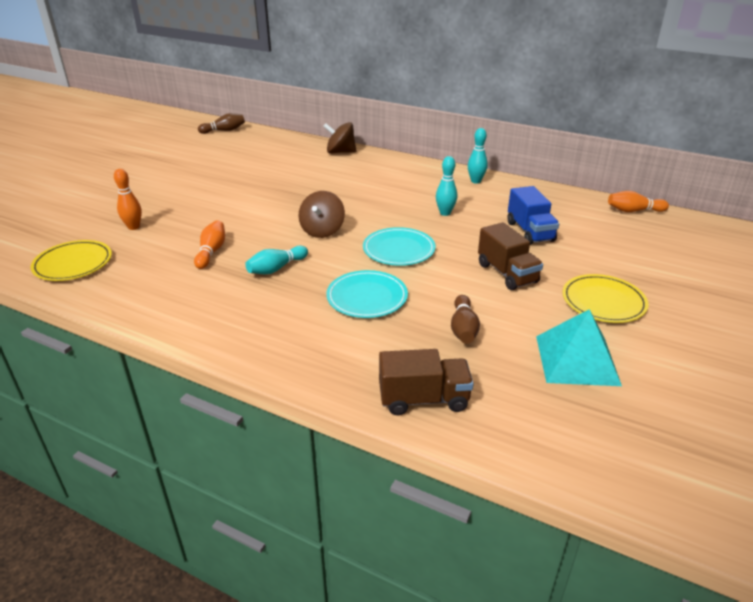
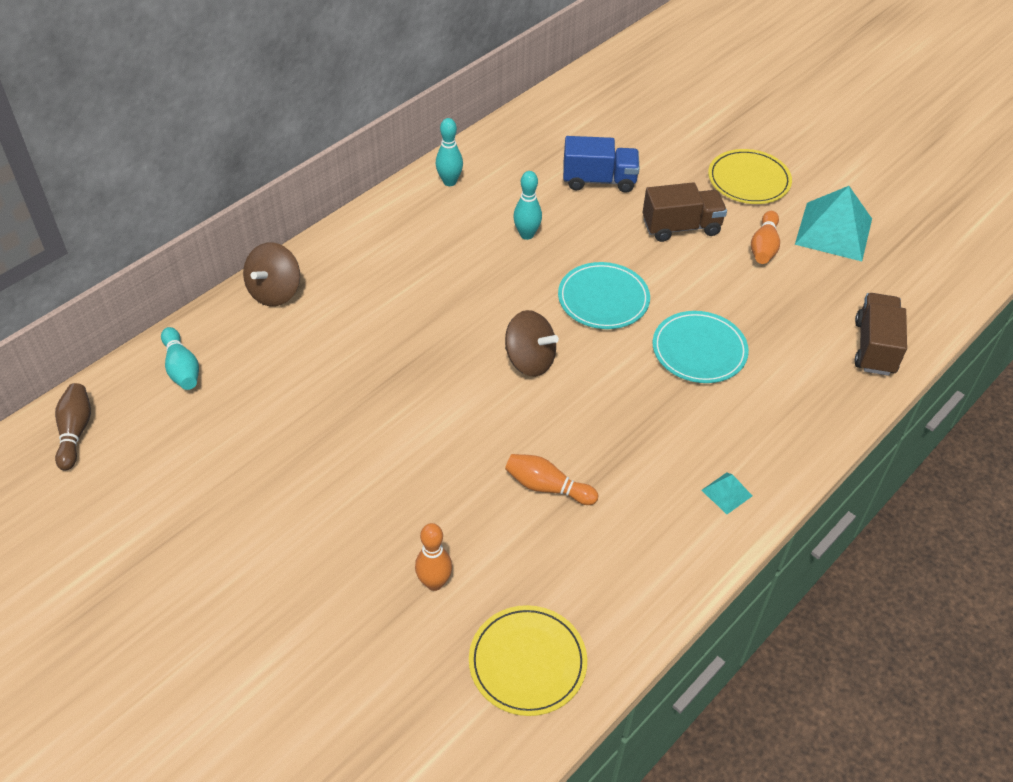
camera: 75 degrees left, 15 degrees up
(219, 325) = (727, 493): none -> turquoise pyramid
(276, 268) = (613, 422): turquoise bowling pin -> turquoise bowling pin (182, 368)
(463, 329) = (773, 290): brown bowling pin -> none
(633, 211) = (581, 88): orange bowling pin -> orange bowling pin (764, 247)

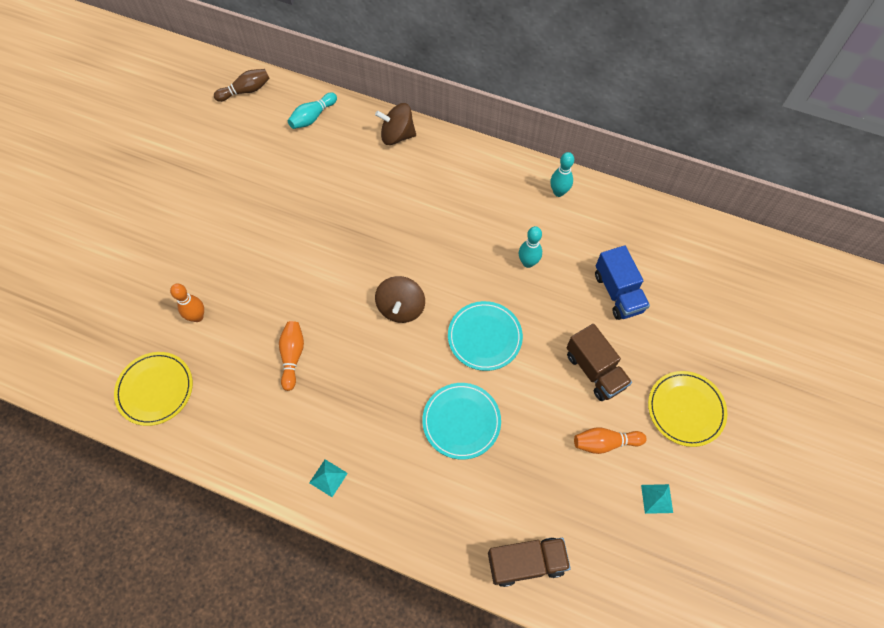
camera: 70 degrees right, 15 degrees up
(834, 231) = (657, 498): turquoise pyramid -> turquoise pyramid, size x0.45

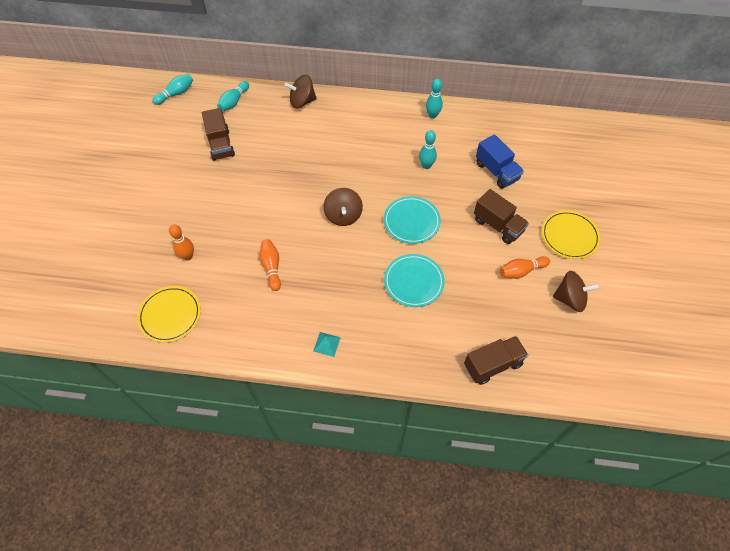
camera: 15 degrees left, 5 degrees down
(246, 91) = (176, 94): brown bowling pin -> turquoise bowling pin
(279, 173) = (221, 144): none -> brown truck
(657, 498) = (570, 299): turquoise pyramid -> brown spinning top

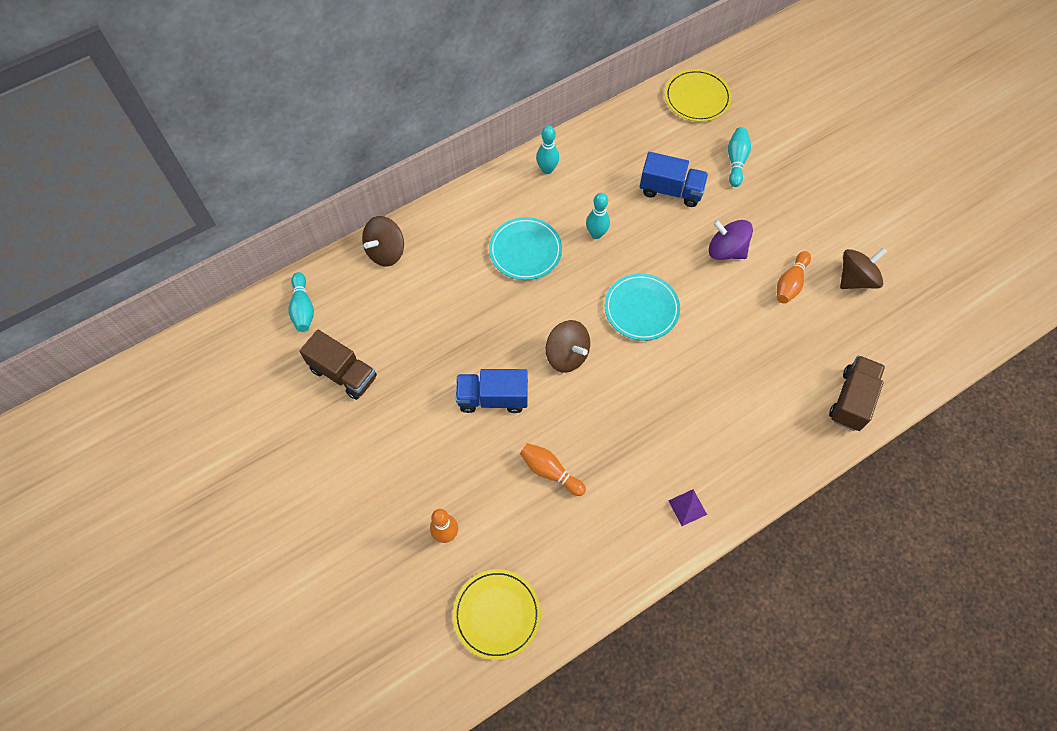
camera: 40 degrees left, 5 degrees up
(176, 94) = (217, 349): turquoise bowling pin -> turquoise bowling pin (736, 161)
(281, 209) = (493, 398): none -> blue truck
(327, 344) = (687, 507): turquoise pyramid -> purple pyramid
(413, 281) = (705, 373): turquoise plate -> turquoise plate (525, 250)
(498, 225) = (726, 250): brown truck -> purple spinning top
(569, 236) = (799, 213): yellow plate -> yellow plate (697, 98)

